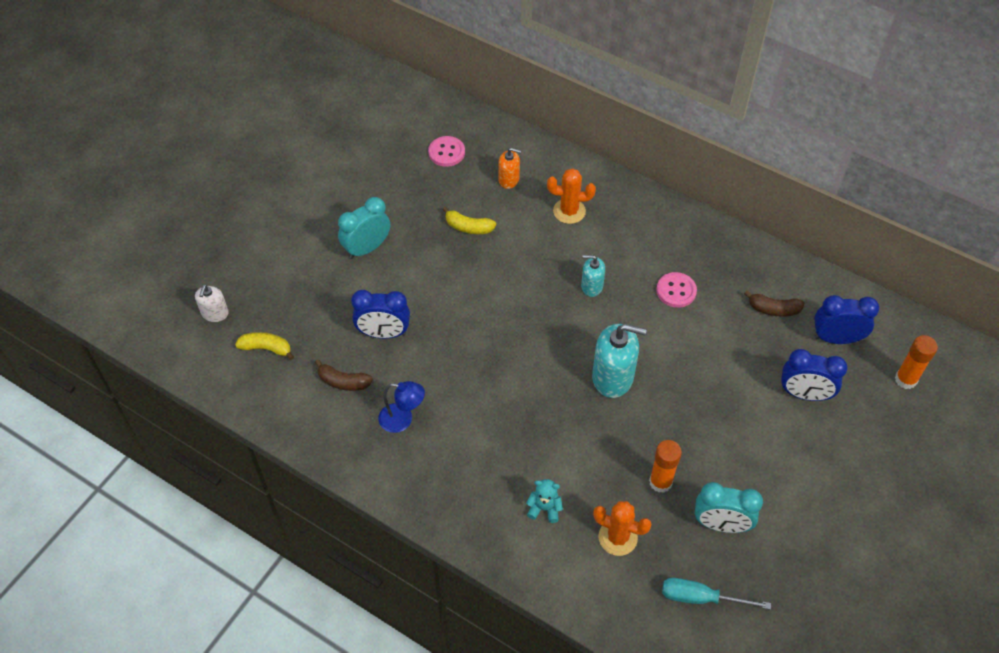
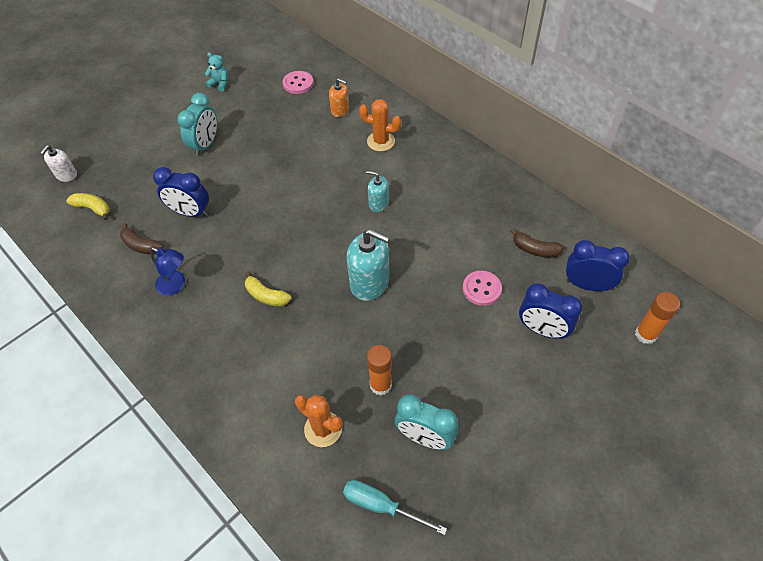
camera: 15 degrees right, 0 degrees up
(367, 248) = (205, 145): turquoise clock -> turquoise clock turned 135 degrees clockwise
(468, 227) = (293, 141): yellow banana -> yellow banana (266, 296)
(544, 508) = (266, 387): turquoise teddy bear -> turquoise teddy bear (220, 84)
(676, 291) = (451, 219): pink button -> pink button (481, 289)

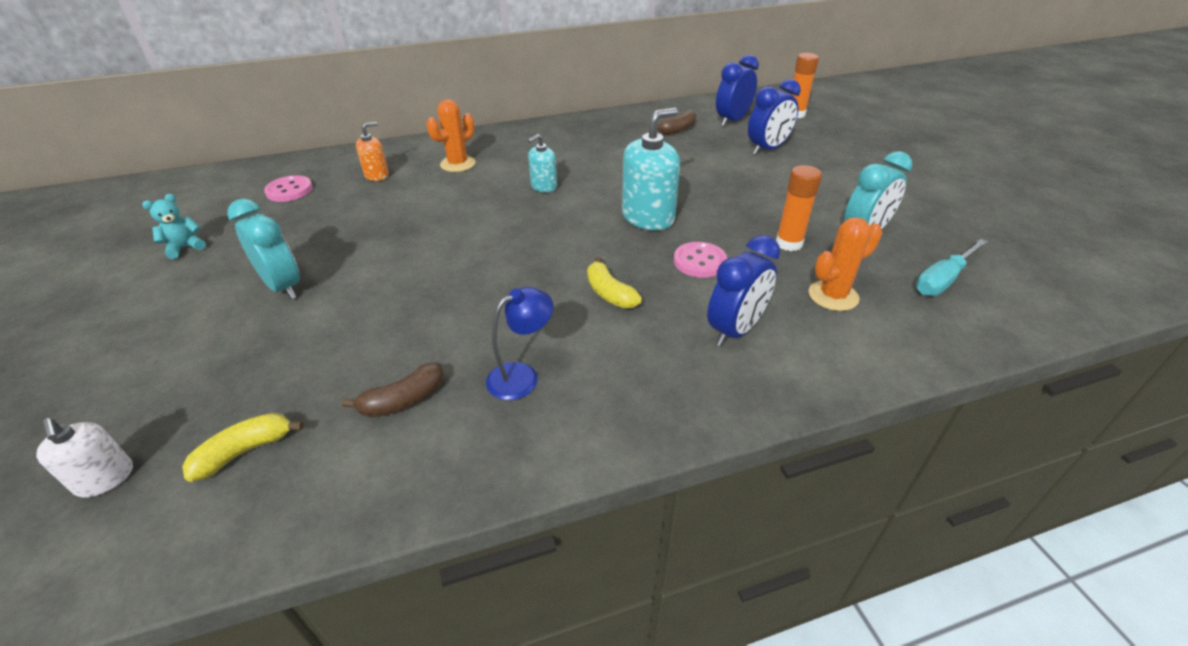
camera: 65 degrees left, 15 degrees down
(190, 212) = (396, 330): blue clock -> blue clock (735, 330)
(266, 296) = (609, 293): yellow banana -> yellow banana turned 90 degrees clockwise
(481, 289) = (703, 163): pink button -> pink button (699, 261)

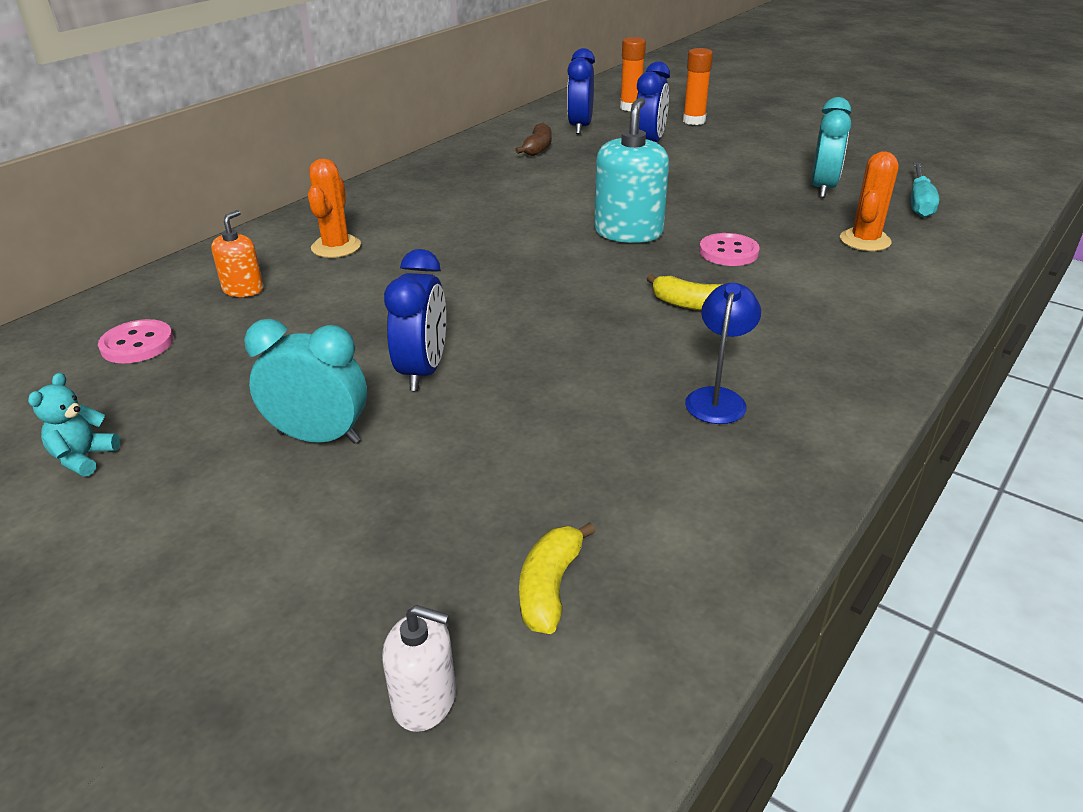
camera: 35 degrees left, 5 degrees down
(403, 400) = (640, 467): brown banana -> none
(544, 186) = (477, 238): turquoise soap dispenser -> none
(735, 330) = (833, 292): blue clock -> blue clock (423, 371)
(789, 243) = (778, 214): orange glue stick -> orange glue stick (694, 121)

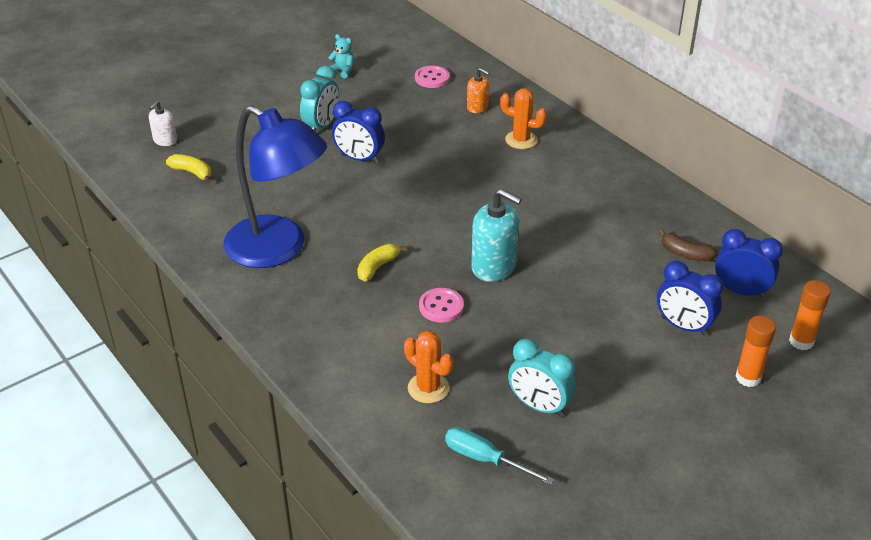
camera: 105 degrees right, 5 degrees up
(717, 398) = (278, 249): blue lamp -> blue lamp, size x2.43

